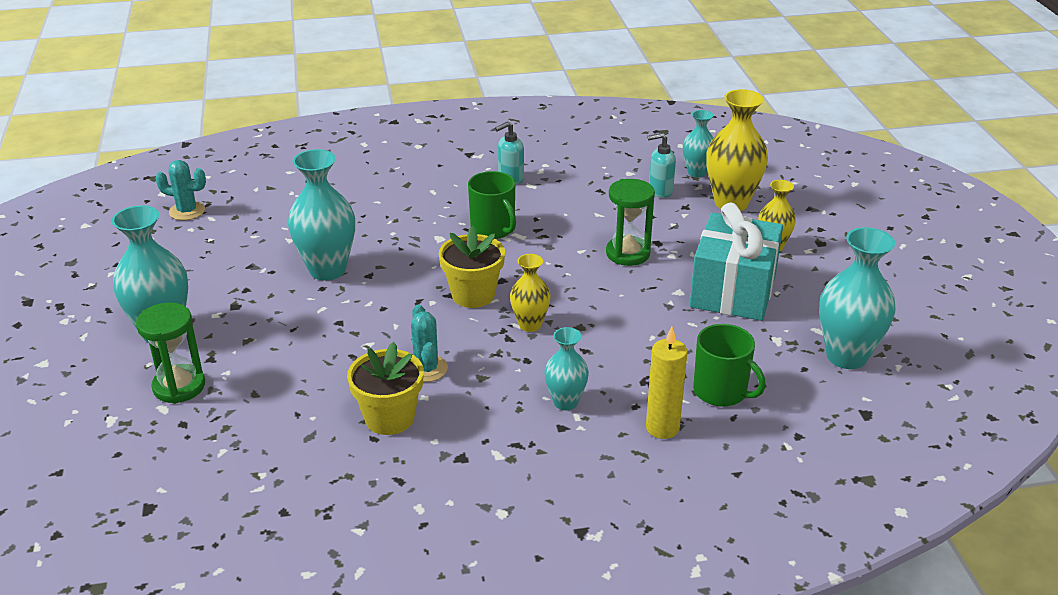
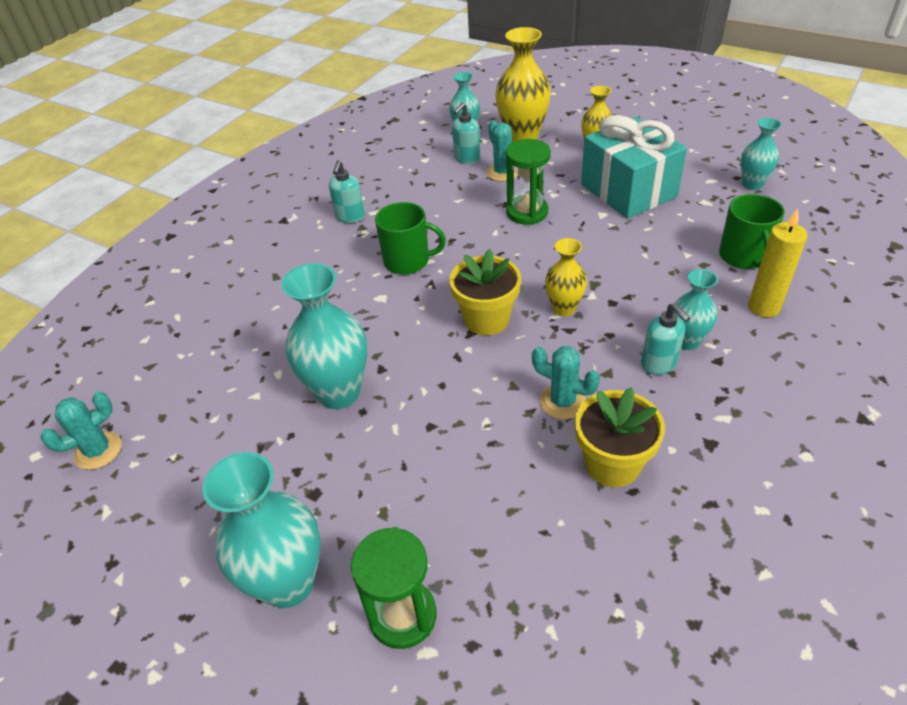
camera: 45 degrees left, 10 degrees up
(521, 398) = (659, 364): none -> turquoise soap dispenser
(666, 217) = (502, 172): none -> turquoise cactus
(721, 391) = (743, 257): green mug -> green mug turned 90 degrees clockwise
(846, 356) = (752, 184): turquoise vase -> turquoise vase, size x0.58

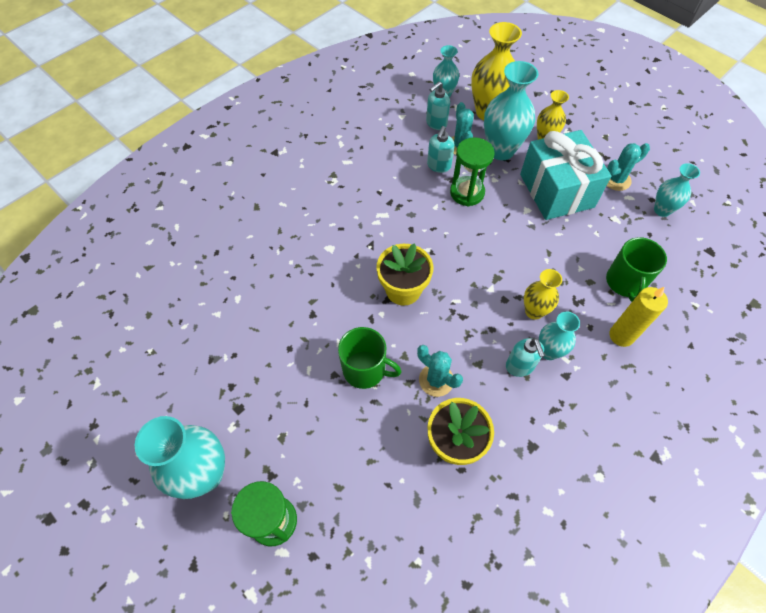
camera: 10 degrees right, 15 degrees up
(98, 451) = (100, 331): turquoise cactus -> turquoise cactus (616, 180)
(339, 393) = (276, 327): turquoise vase -> turquoise vase (501, 150)
(350, 217) = (327, 162): turquoise soap dispenser -> turquoise soap dispenser (438, 166)
(408, 261) = (359, 218): green mug -> green mug (365, 370)
(564, 308) = (465, 295): yellow vase -> yellow vase (534, 311)

